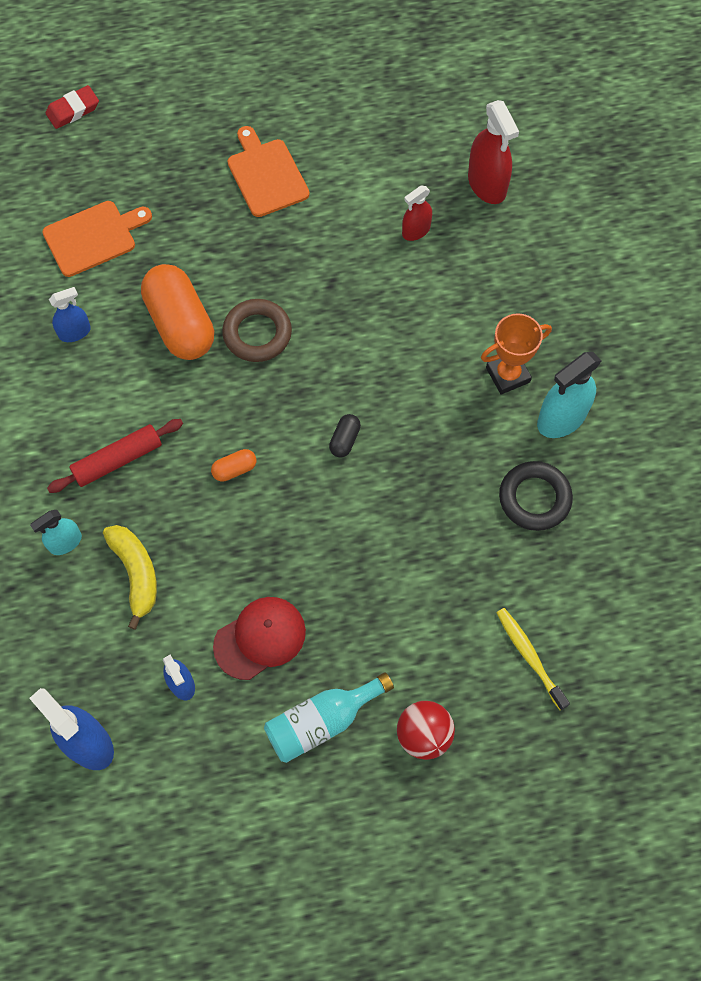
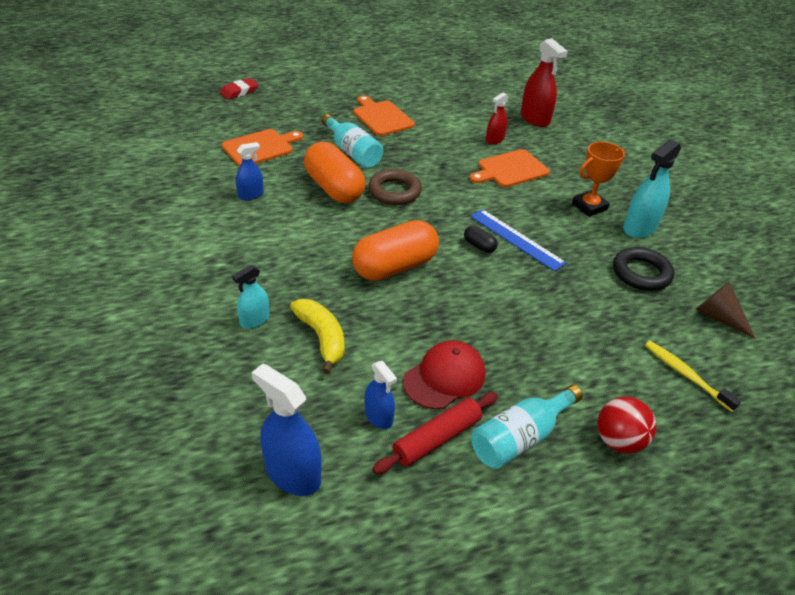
camera: 10 degrees left, 25 degrees down
(118, 460) = (295, 265): red rolling pin -> red rolling pin (437, 438)
(214, 251) = (352, 152): none -> turquoise bottle
(234, 469) = (394, 267): orange capsule -> orange capsule, size x2.34
(344, 440) = (479, 246): black capsule -> black capsule turned 60 degrees counterclockwise
(394, 430) = (516, 239): none -> blue ruler
(421, 296) = (510, 169): none -> orange cutting board
(603, 575) = (719, 317): none -> brown cone

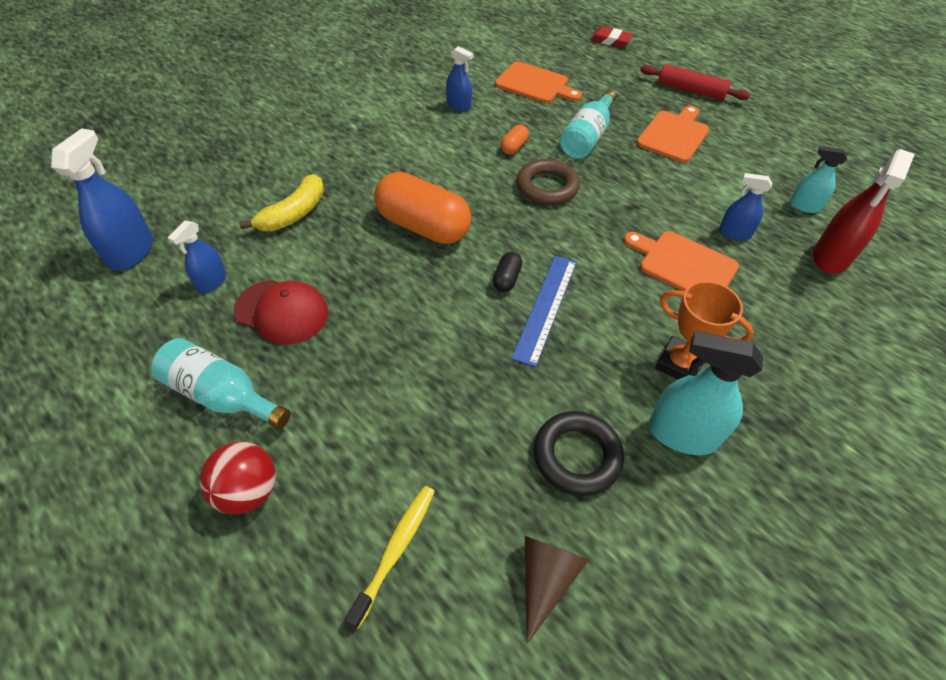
camera: 65 degrees right, 10 degrees up
(254, 320) = (295, 168): turquoise spray bottle -> turquoise spray bottle (804, 206)
(334, 188) = (514, 147): orange capsule -> orange capsule, size x0.43
(437, 438) = (199, 330): red rolling pin -> red rolling pin (691, 90)
(494, 140) = (734, 233): red spray bottle -> blue spray bottle

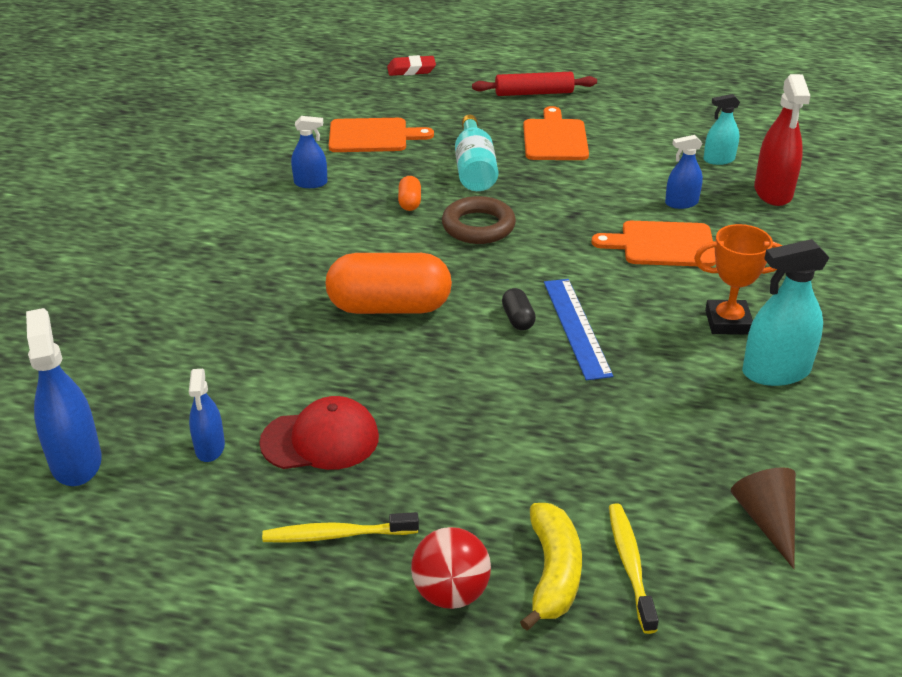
camera: 30 degrees left, 15 degrees down
(222, 395) = (337, 535): turquoise bottle -> yellow toothbrush
(294, 214) = (234, 350): yellow banana -> yellow banana (553, 573)
(576, 456) = (710, 426): black ring -> none

